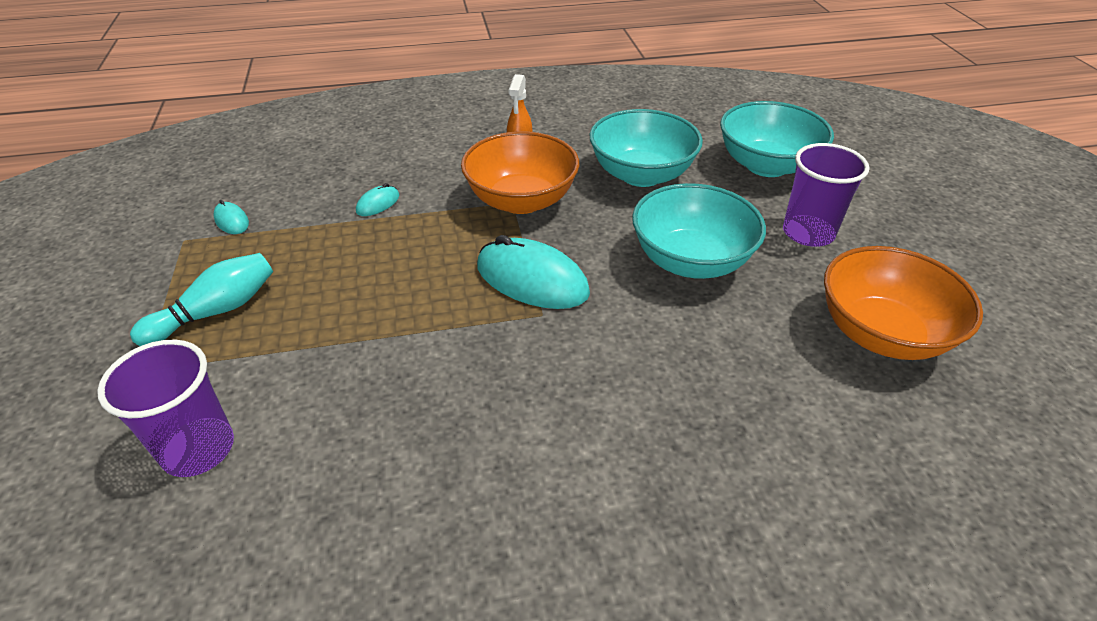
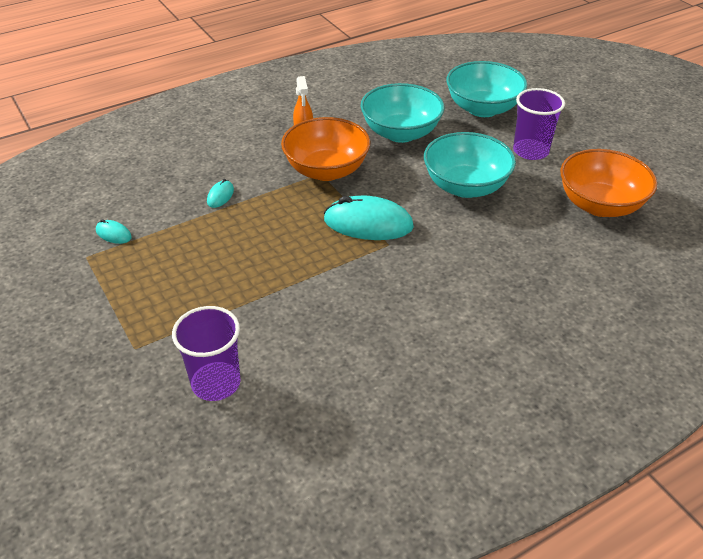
camera: 20 degrees left, 0 degrees up
(216, 311) = (156, 299): turquoise bowling pin -> none

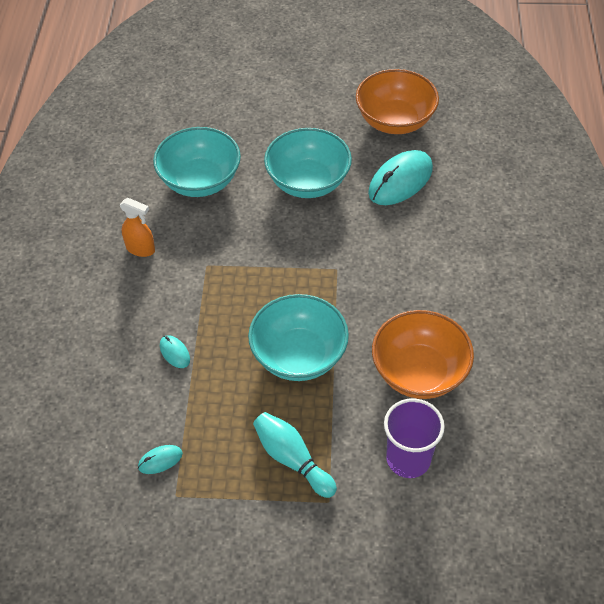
camera: 55 degrees left, 10 degrees up
(163, 306) = (292, 459): none -> turquoise bowling pin
(326, 170) = (206, 259): orange bowl -> orange bowl (419, 372)
(368, 223) = (301, 268): turquoise mouse -> turquoise mouse (400, 181)
(482, 108) = (217, 110): turquoise bowl -> turquoise bowl (299, 355)
(530, 151) = (299, 117): purple cup -> none

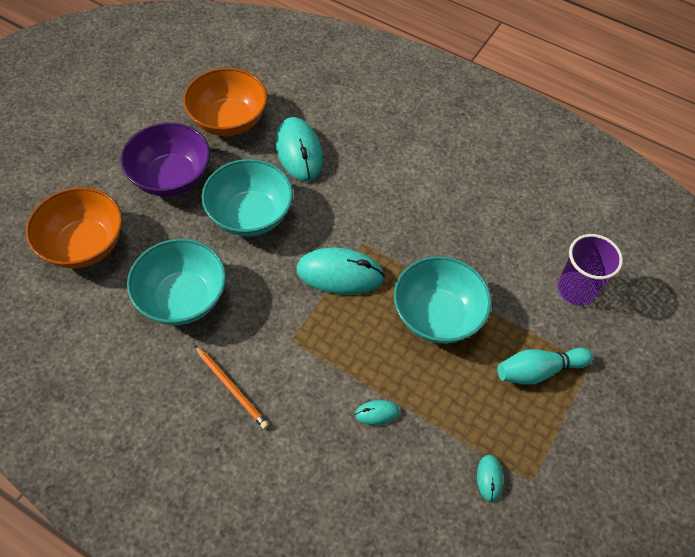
camera: 65 degrees left, 5 degrees up
(141, 249) = (232, 388): orange spray bottle -> orange pencil
(293, 267) = (340, 274): none -> turquoise mouse
(307, 117) = (171, 177): none -> purple bowl
(419, 372) = (500, 241): orange bowl -> orange bowl (84, 245)

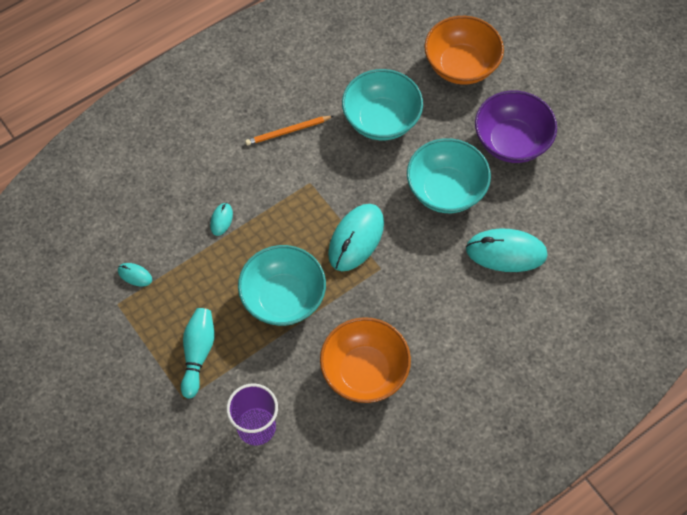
camera: 115 degrees right, 5 degrees up
(229, 120) = (567, 205): orange bowl -> orange bowl (364, 371)

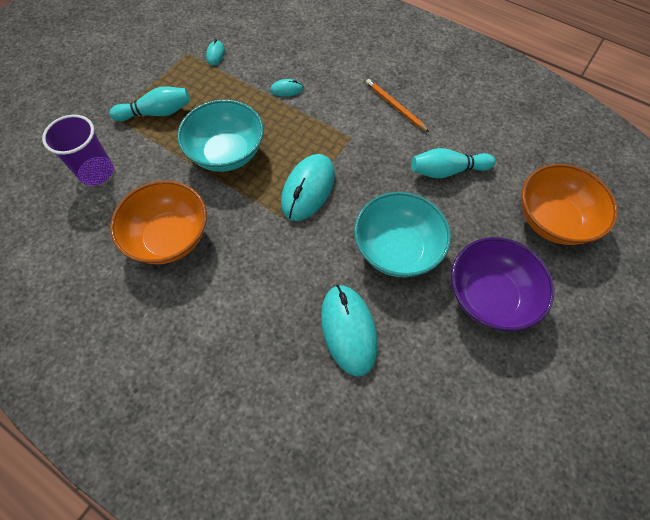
camera: 70 degrees right, 0 degrees up
(356, 239) = (308, 189): turquoise mouse -> turquoise mouse turned 75 degrees counterclockwise
(381, 120) = (447, 171): turquoise bowl -> turquoise bowling pin

